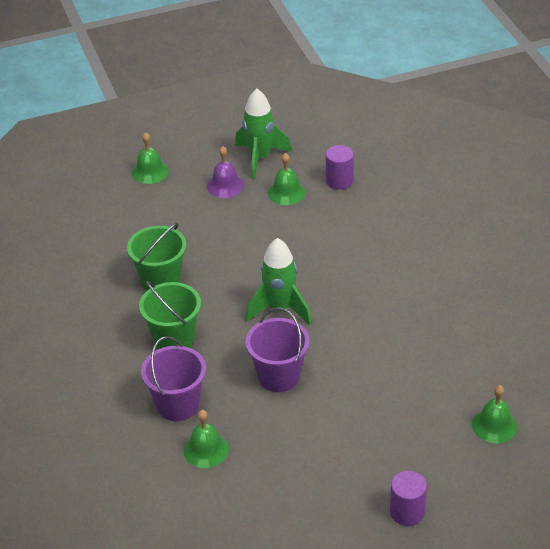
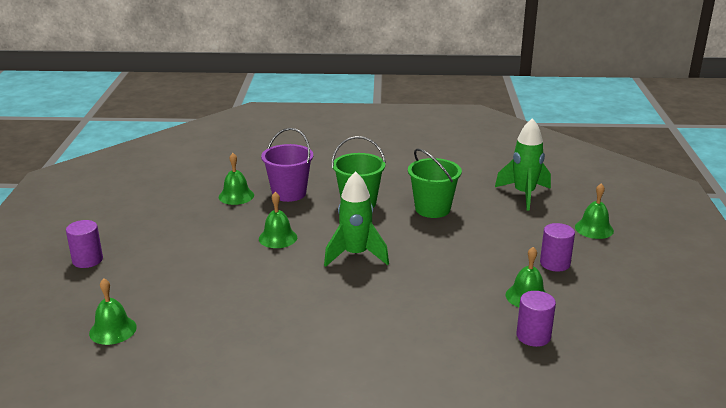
camera: 110 degrees right, 15 degrees down
(225, 185) = (555, 263): purple bell -> purple cylinder
(260, 158) = (597, 293): green rocket -> green rocket (524, 194)
(279, 376) = (278, 238): purple bucket -> green bell

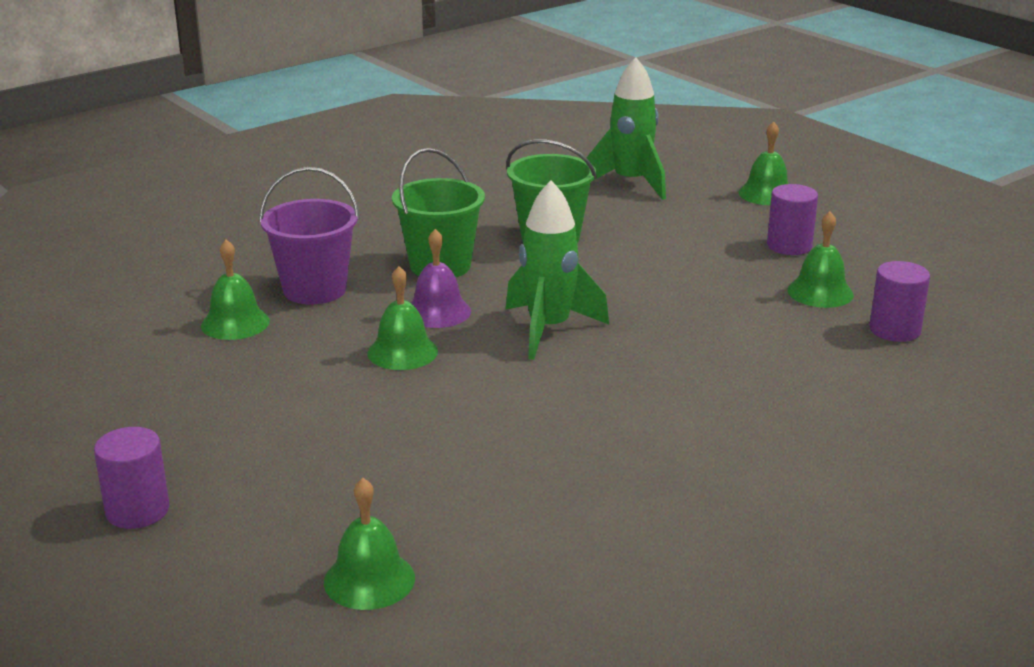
camera: 40 degrees left, 0 degrees up
(322, 225) = (437, 311): none -> purple bell

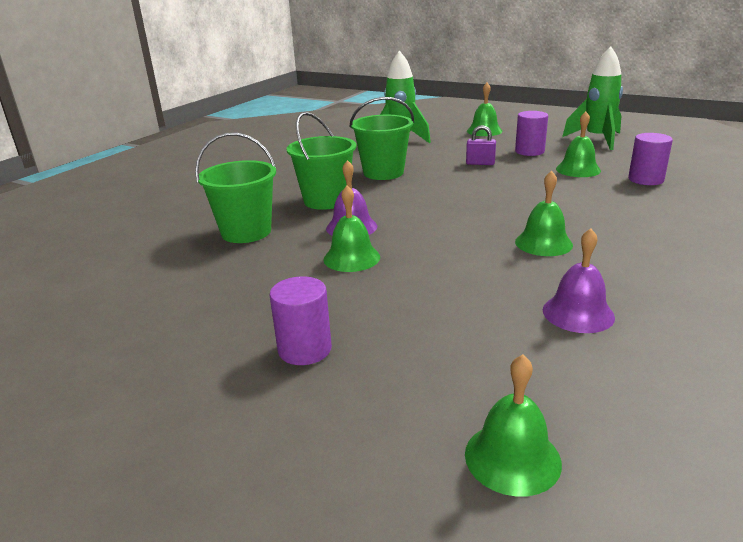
camera: 20 degrees left, 0 degrees up
(137, 511) = (223, 456): purple cylinder -> purple cylinder (305, 349)
(235, 323) = (199, 267): green bell -> green bell (543, 243)
(314, 290) = (246, 232): purple bucket -> green bucket
(549, 329) = (440, 222): green rocket -> green rocket (597, 139)
(580, 477) = (578, 313): none -> purple bell
(695, 251) = (480, 163): none -> purple padlock

